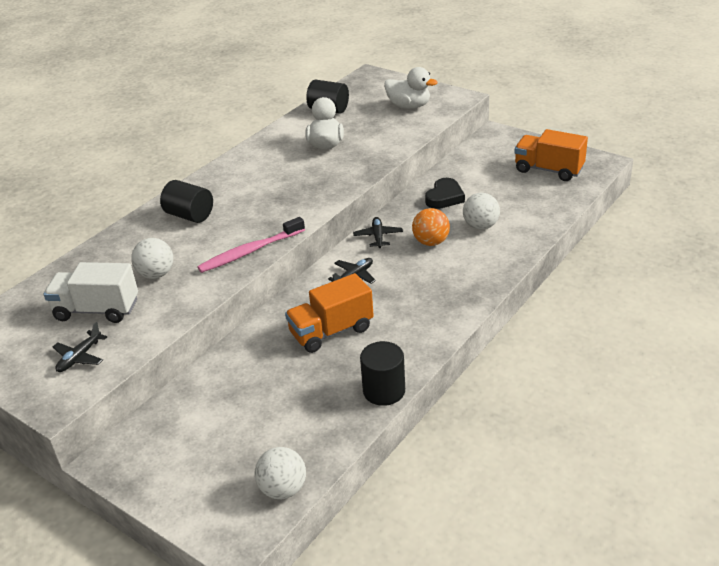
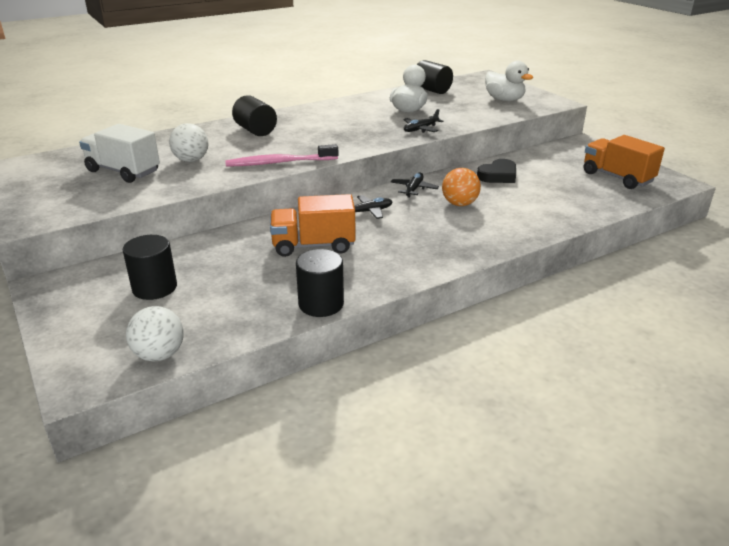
camera: 20 degrees right, 5 degrees down
(79, 357) = (77, 197): black plane -> black plane (420, 129)
(219, 426) = (154, 287): none -> black cylinder
(480, 226) = (517, 203): white ball -> none

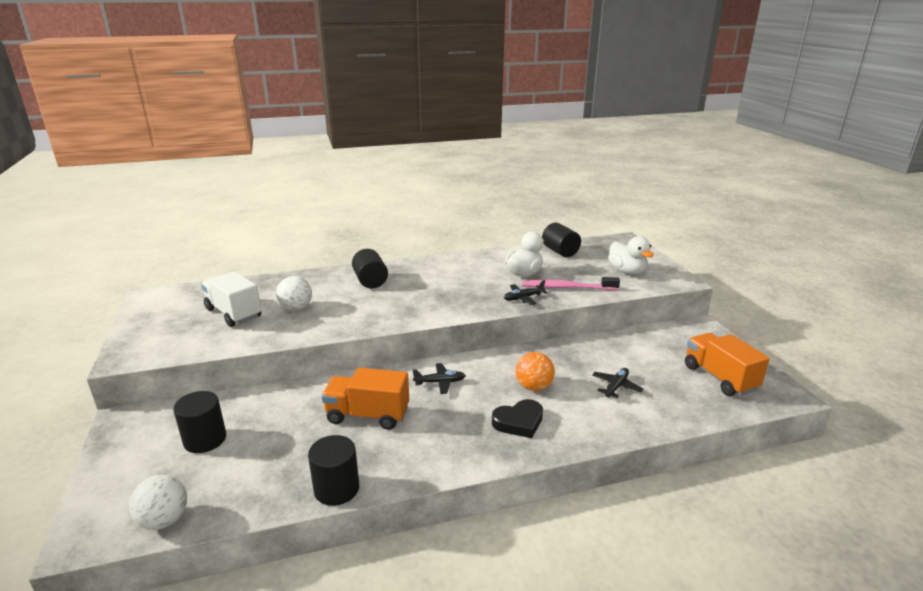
camera: 15 degrees right, 5 degrees down
(279, 163) = (369, 321): pink toothbrush -> pink toothbrush (567, 288)
(414, 189) = (498, 361): black plane -> black plane (616, 387)
(498, 175) = (591, 357): black heart -> black heart (519, 422)

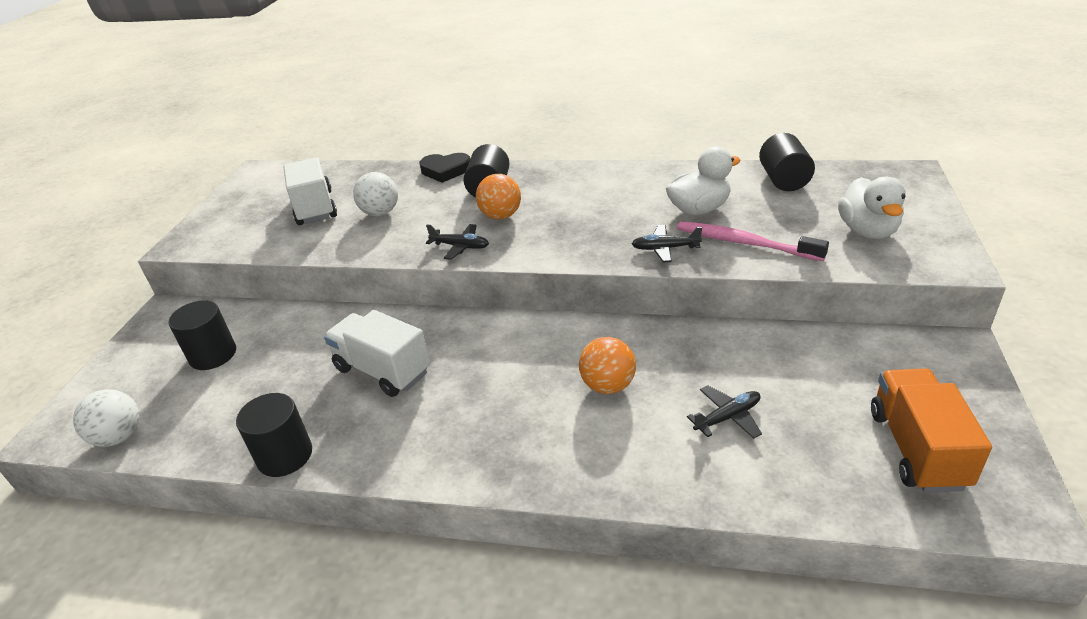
camera: 30 degrees right, 10 degrees up
(368, 415) = (382, 370): orange truck -> white truck
(395, 296) = (501, 216): none -> orange ball
(440, 382) = (495, 347): black plane -> black plane (460, 246)
(519, 422) = (549, 432): black heart -> black heart (445, 171)

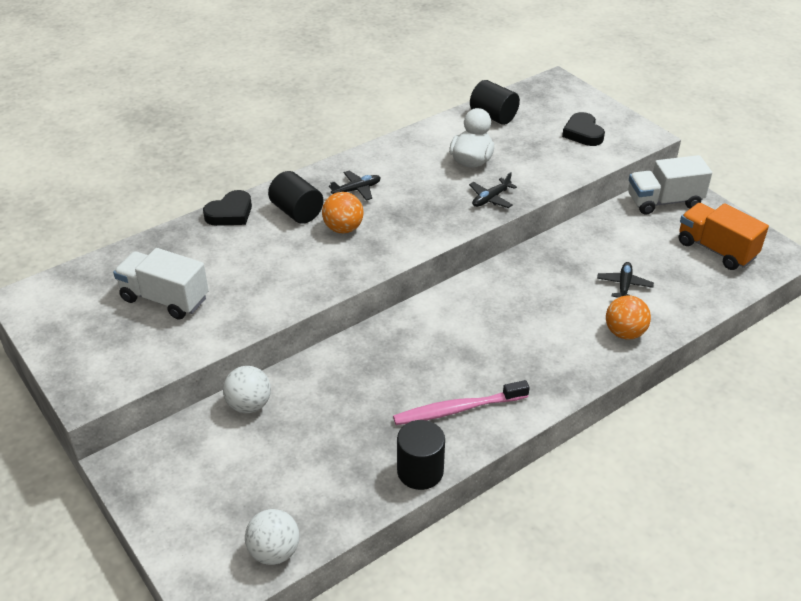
camera: 50 degrees left, 5 degrees up
(213, 355) = (241, 460): black cylinder -> none
(380, 213) = (237, 273): white ball -> white ball (249, 405)
(382, 370) = (395, 385): white truck -> white truck (664, 202)
(460, 246) = (352, 266): black plane -> black plane (357, 190)
(608, 386) = (544, 306): orange ball -> orange ball (624, 333)
(744, 243) = (530, 172): pink toothbrush -> pink toothbrush (458, 409)
(867, 231) = (583, 133): white duck -> black heart

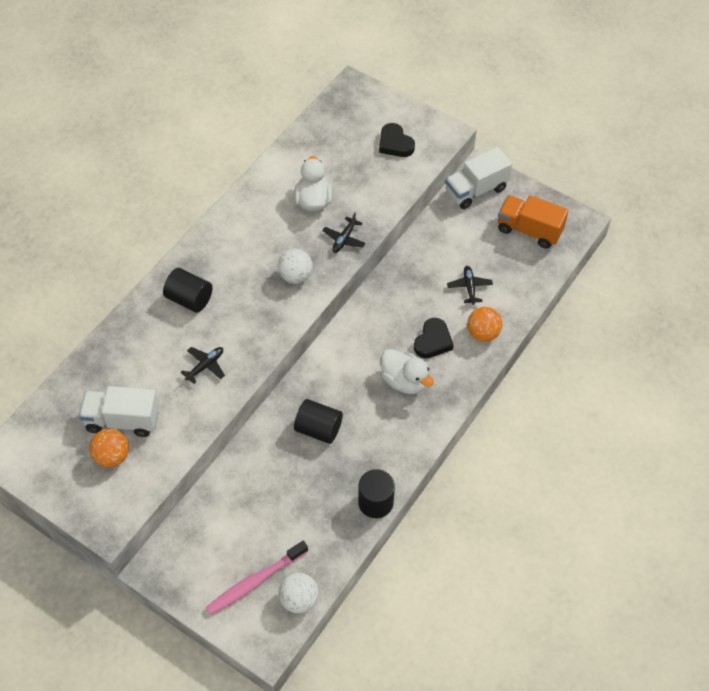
camera: 20 degrees left, 15 degrees up
(230, 213) = (133, 317): black heart -> black heart (433, 341)
(249, 405) = (225, 487): white ball -> white ball (295, 276)
(343, 228) = (236, 306): orange ball -> orange ball (112, 456)
(357, 190) = (229, 261): black plane -> black plane (205, 366)
(458, 409) = (383, 441): pink toothbrush -> pink toothbrush (255, 582)
(493, 116) = (313, 143): black cylinder -> black cylinder (318, 429)
(509, 356) = (404, 381): none -> white duck

